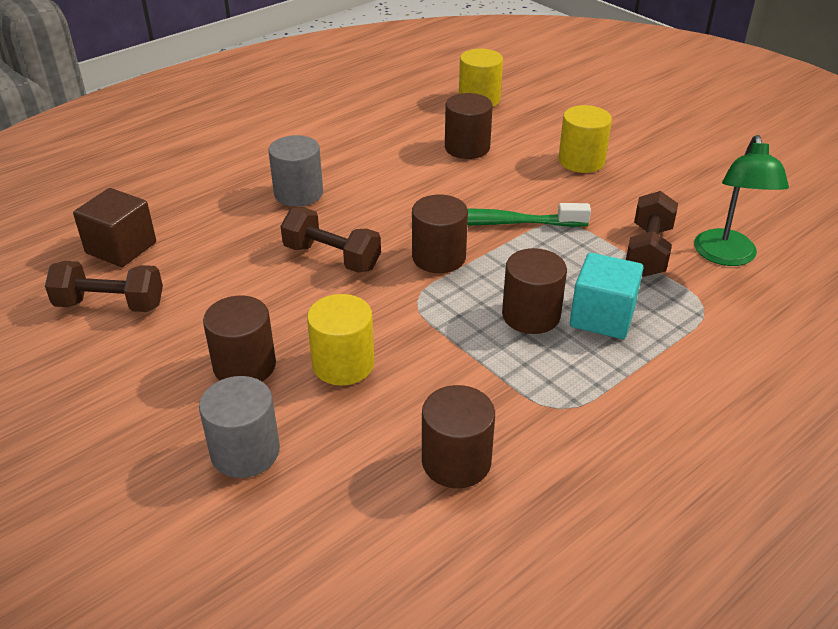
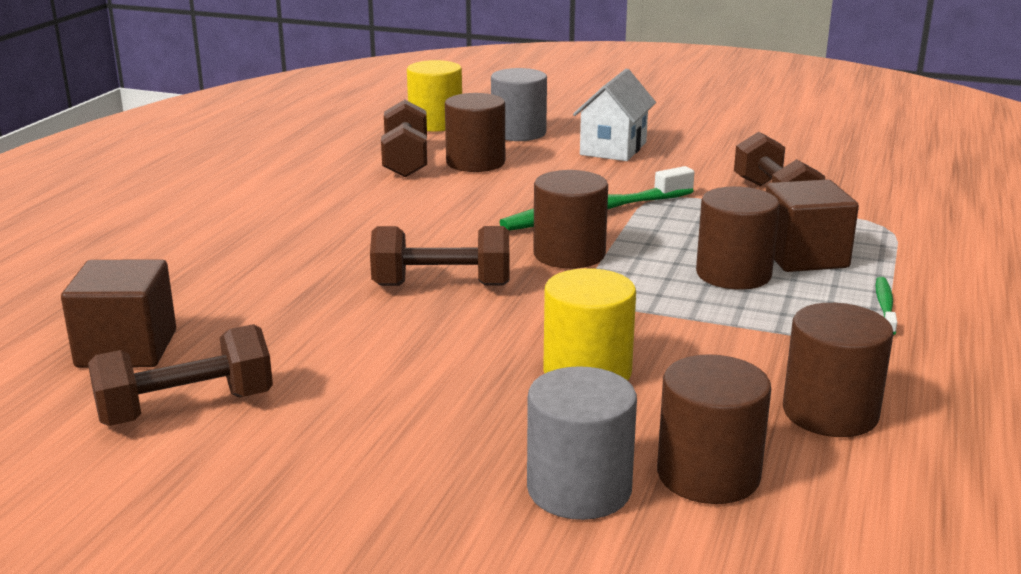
camera: 30 degrees left, 15 degrees down
(244, 366) = (465, 410): brown cylinder -> brown cylinder (708, 475)
(298, 193) = (320, 241): grey cylinder -> grey cylinder (518, 133)
(422, 132) = (405, 161): none -> brown dumbbell
(581, 161) = (613, 148): yellow cylinder -> white house
(602, 317) = (804, 257): turquoise cube -> brown cube
(607, 386) = (885, 306): none -> green toothbrush
(727, 256) = (850, 186): green lamp -> none

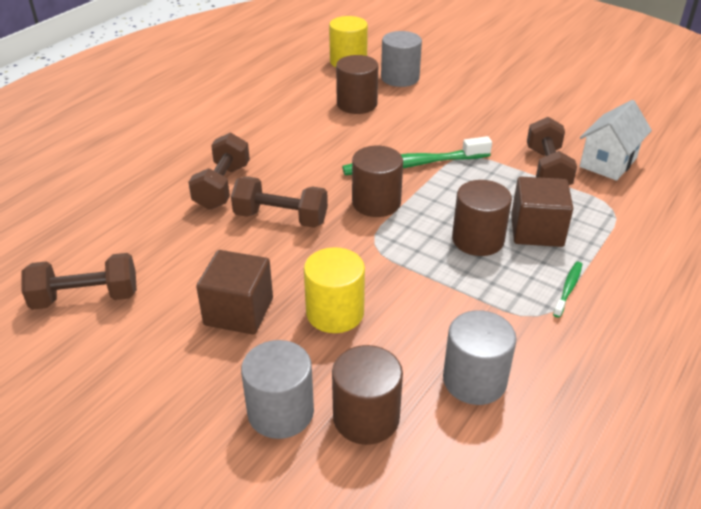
camera: 15 degrees right, 15 degrees up
(127, 349) = (73, 242): brown cube -> brown cube (239, 312)
(405, 161) = (311, 96): brown dumbbell -> brown dumbbell (222, 186)
(613, 148) = (458, 102): white house -> white house (608, 162)
(830, 413) = (474, 380): brown cylinder -> grey cylinder

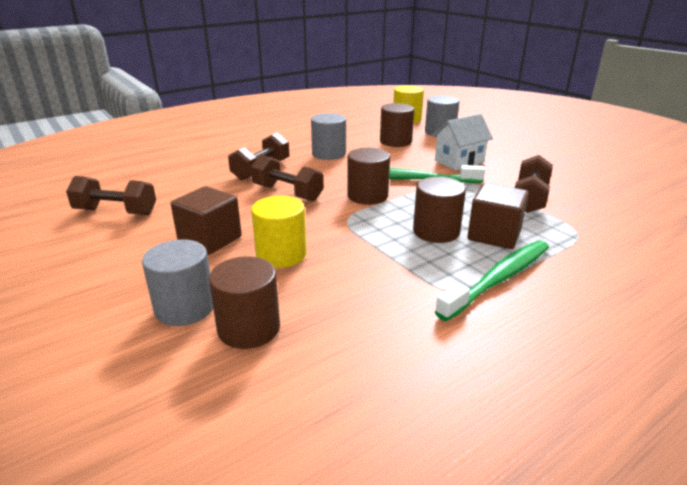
camera: 20 degrees right, 10 degrees down
(474, 380) = (364, 325): grey cylinder -> grey cylinder (329, 154)
(568, 289) = (499, 279): green toothbrush -> green toothbrush, size x2.17
(608, 162) = (591, 202): white house -> white house (459, 161)

